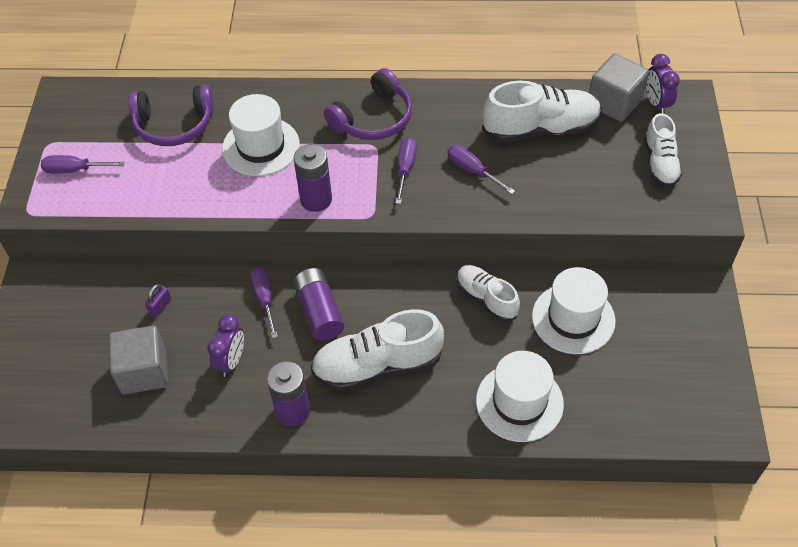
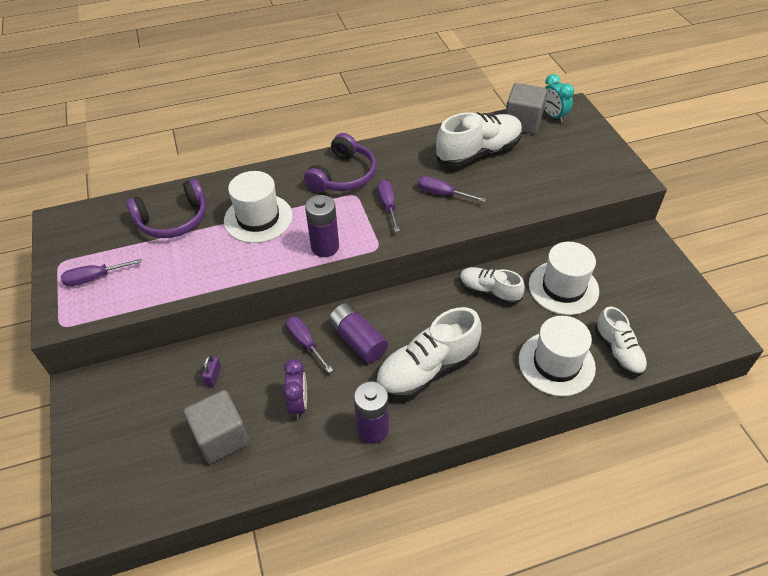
camera: 20 degrees left, 5 degrees down
(656, 103) = (553, 116): purple clock -> turquoise clock
(660, 163) = (579, 154): white shoe -> white shoe (618, 351)

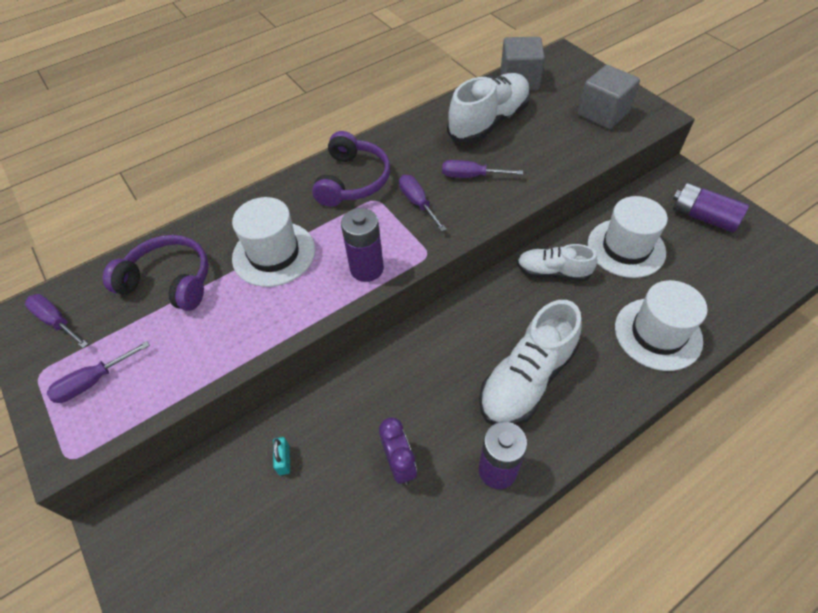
camera: 15 degrees left, 5 degrees up
(173, 220) = (169, 281): purple headphones -> purple headphones turned 120 degrees counterclockwise
(213, 376) = (284, 460): purple padlock -> turquoise padlock
(221, 437) = (323, 536): grey cube -> grey cube (603, 114)
(305, 343) = (377, 386): purple screwdriver -> purple screwdriver (56, 321)
(357, 340) = (435, 367): purple battery -> purple battery (703, 217)
(553, 116) = (547, 68): turquoise clock -> none
(618, 351) = (712, 302): white shoe -> none

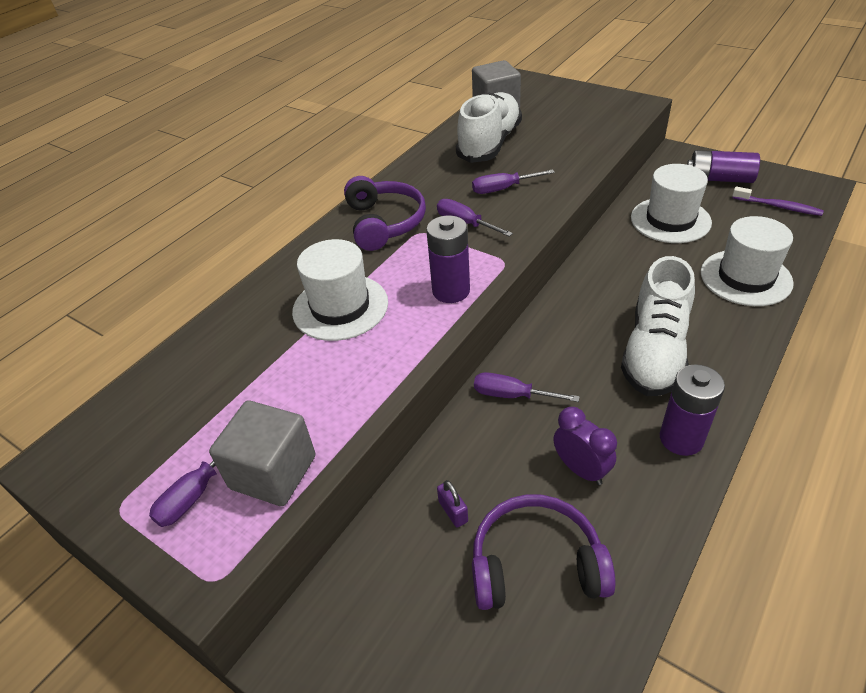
camera: 20 degrees left, 10 degrees down
(56, 321) = (110, 448): purple screwdriver -> purple screwdriver (512, 395)
(169, 281) = (233, 366): purple headphones -> purple headphones (536, 563)
(284, 460) = (453, 511): turquoise padlock -> purple padlock
(553, 272) = (618, 257): white shoe -> none
(603, 114) = (591, 113): grey cube -> grey cube (273, 472)
(742, 267) = (778, 207): none -> purple toothbrush

